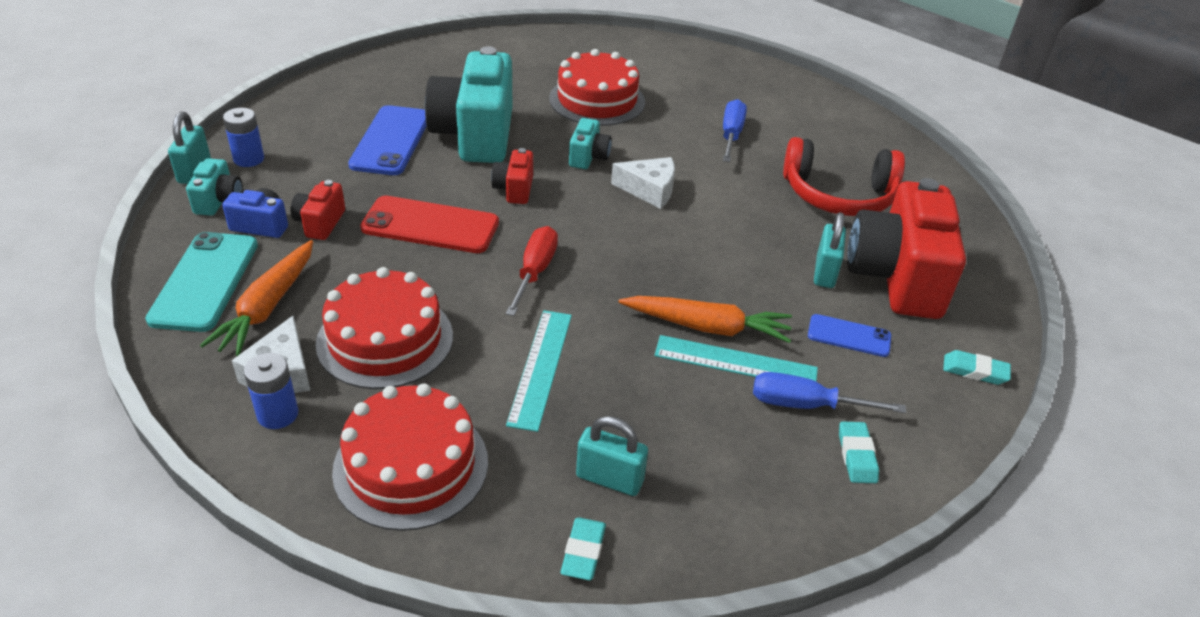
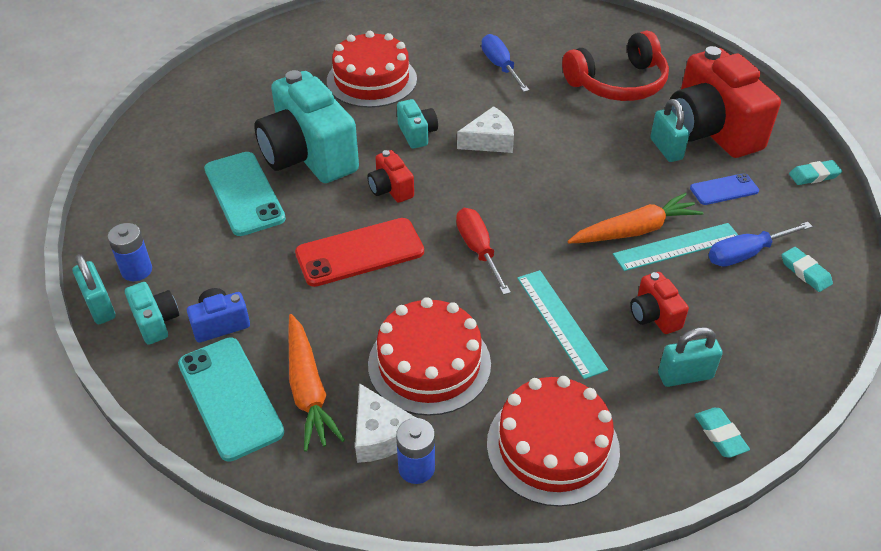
camera: 30 degrees left, 5 degrees up
(320, 223) = (268, 296): red camera -> red camera (654, 315)
(391, 141) = (244, 193): blue phone -> turquoise phone

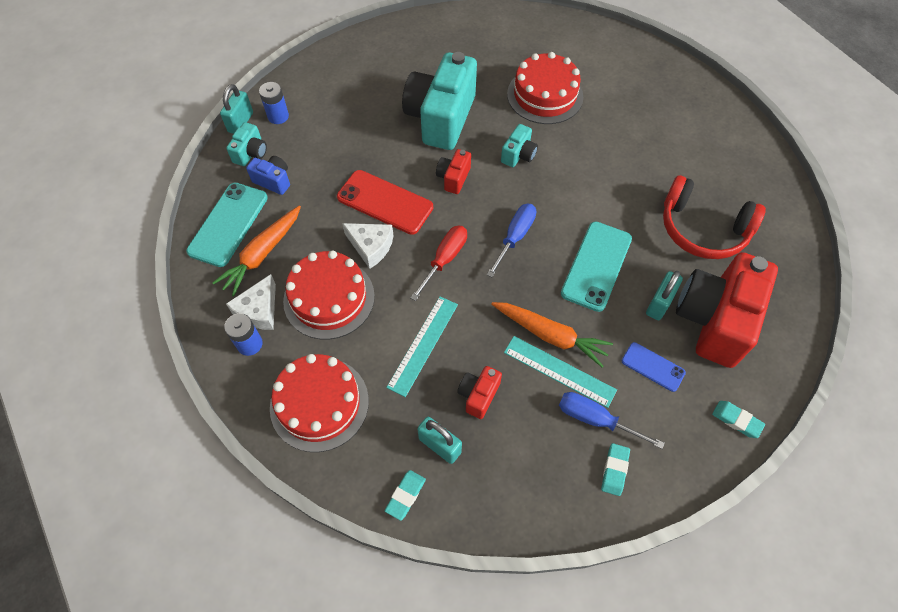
camera: 50 degrees right, 15 degrees up
(244, 193) = (379, 114): turquoise phone -> turquoise phone (596, 266)
(489, 141) = (554, 196): white cheese -> white cheese (371, 247)
(500, 66) = (639, 150): blue screwdriver -> blue screwdriver (515, 237)

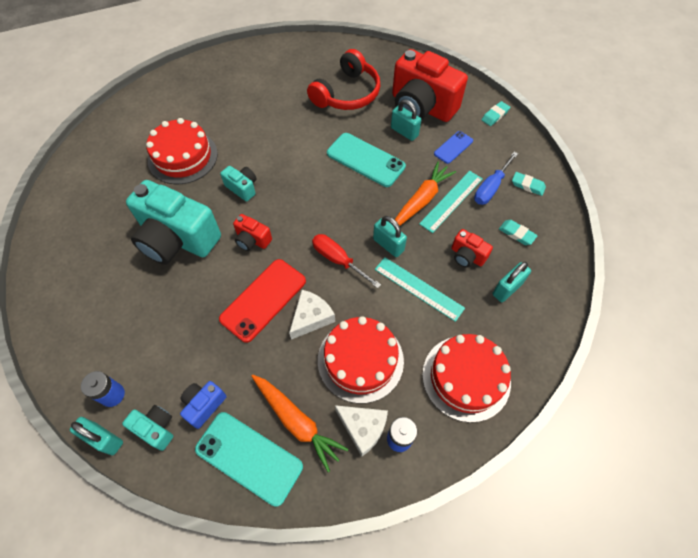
camera: 80 degrees left, 0 degrees up
(405, 495) = (547, 318): turquoise eraser -> turquoise eraser (516, 234)
(475, 306) = (388, 245): none -> turquoise padlock
(515, 237) = (327, 206): blue screwdriver -> none

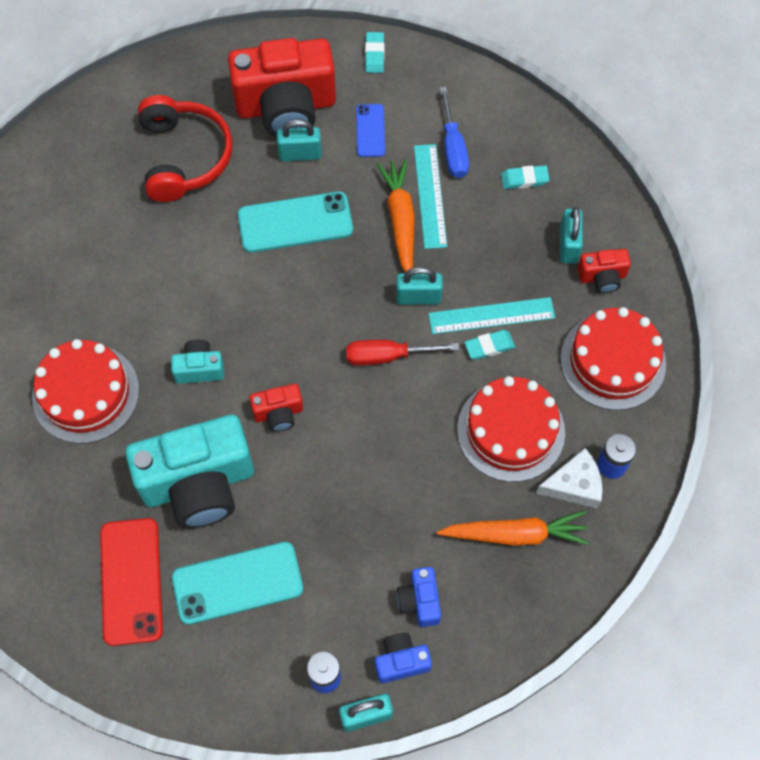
camera: 45 degrees left, 5 degrees up
(156, 428) = (401, 661): turquoise camera -> blue camera
(249, 457) = (508, 601): turquoise phone -> turquoise phone (237, 583)
(263, 300) = (361, 460): red phone -> red phone (131, 581)
(311, 317) = (425, 434): white cheese -> none
(467, 256) = (502, 243): red camera -> red camera (602, 277)
(527, 185) = (485, 115): turquoise eraser -> turquoise eraser (489, 346)

